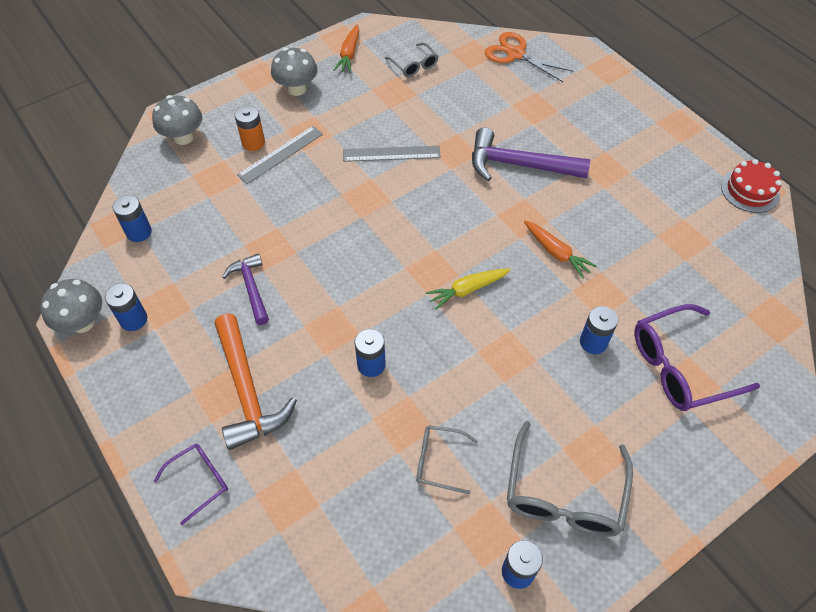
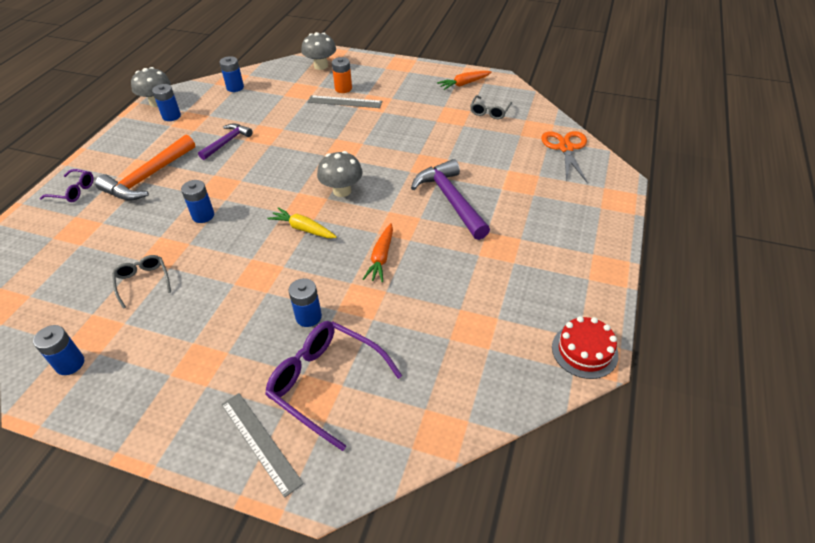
camera: 55 degrees right, 10 degrees down
(297, 89) = (407, 81): grey mushroom -> grey mushroom (342, 191)
(391, 154) = (394, 141): grey ruler -> grey ruler (260, 442)
(564, 494) = (150, 361): grey glasses -> none

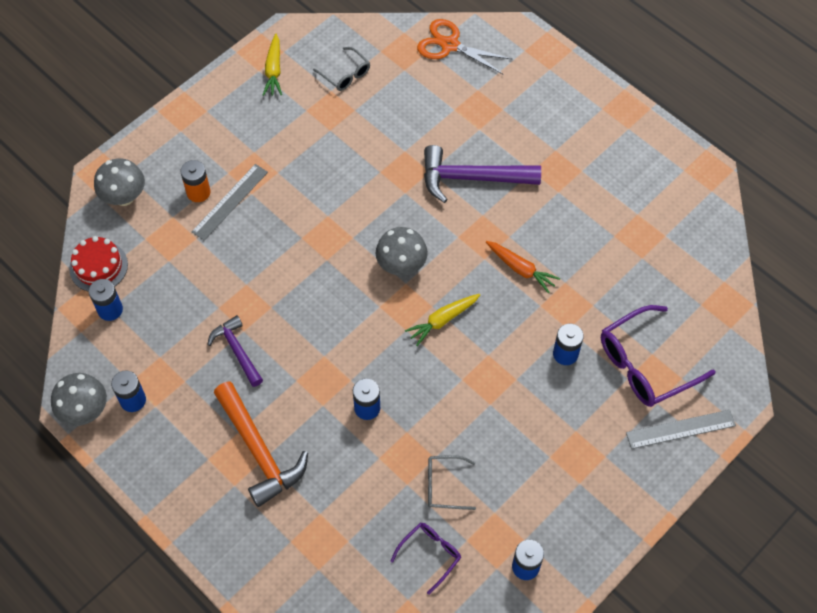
camera: 65 degrees left, 15 degrees up
(73, 191) = (238, 538): purple glasses -> purple glasses (430, 554)
(464, 84) = (273, 70): orange carrot -> yellow carrot
(584, 351) = (698, 173): red cake -> red cake (98, 266)

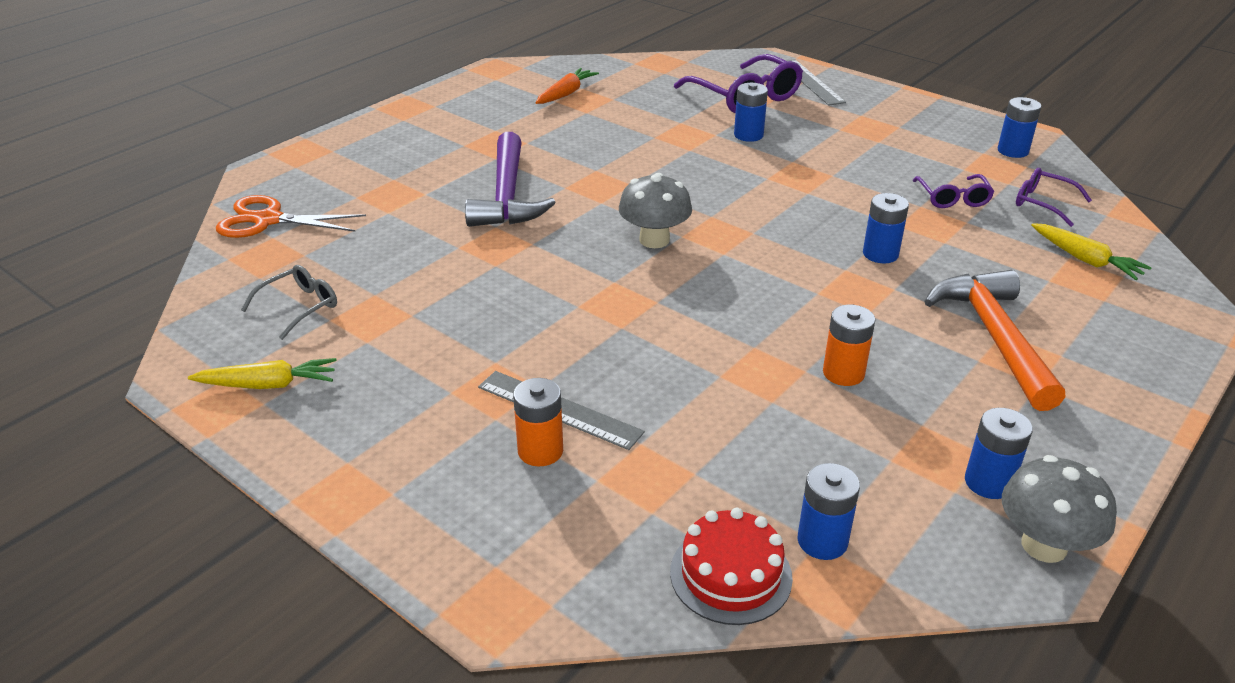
camera: 95 degrees left, 25 degrees down
(124, 197) = (556, 558): grey mushroom -> none
(237, 351) = (843, 373): purple hammer -> orange battery
(258, 450) = (995, 337): orange hammer -> orange hammer turned 60 degrees counterclockwise
(442, 320) = (730, 207): yellow carrot -> yellow carrot (1085, 260)
(443, 486) = (953, 198): grey glasses -> purple glasses
(449, 45) = (267, 220): orange scissors -> orange scissors turned 75 degrees clockwise
(521, 269) = (642, 161): orange carrot -> orange carrot (566, 93)

